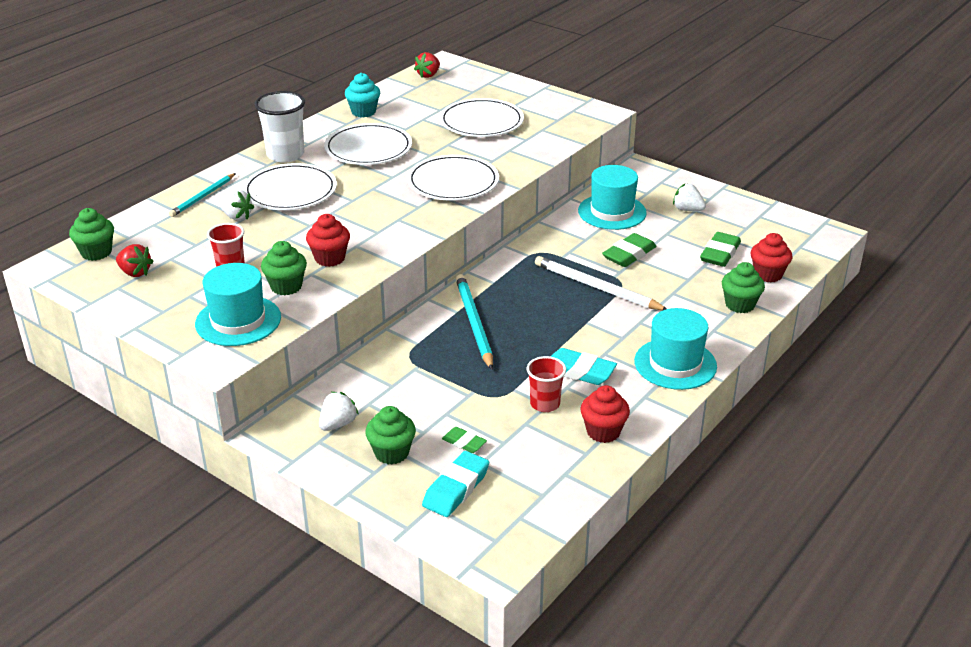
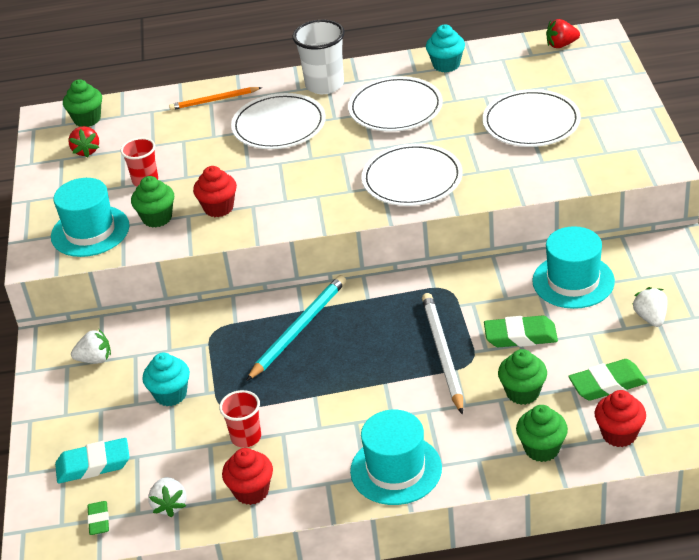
camera: 50 degrees right, 5 degrees up
(203, 197) = (214, 100): turquoise pencil -> orange pencil
(237, 217) = (211, 132): white strawberry -> white strawberry (170, 505)
(391, 453) = (95, 406): green cupcake -> green cupcake (522, 392)
(442, 411) = (170, 394): none -> turquoise cupcake
(464, 442) = (148, 431): green eraser -> green eraser (99, 520)
(579, 371) = (312, 425): turquoise eraser -> none

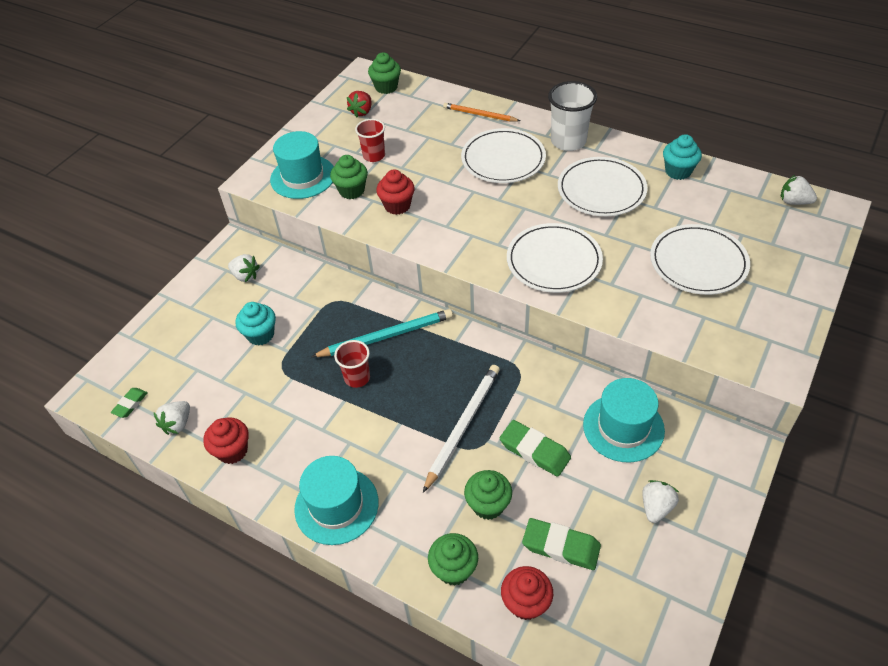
camera: 35 degrees right, 10 degrees up
(93, 465) = (168, 358): turquoise eraser -> none
(246, 437) = (271, 403): red cup -> red cup (357, 378)
(561, 45) = (794, 202): red strawberry -> white strawberry

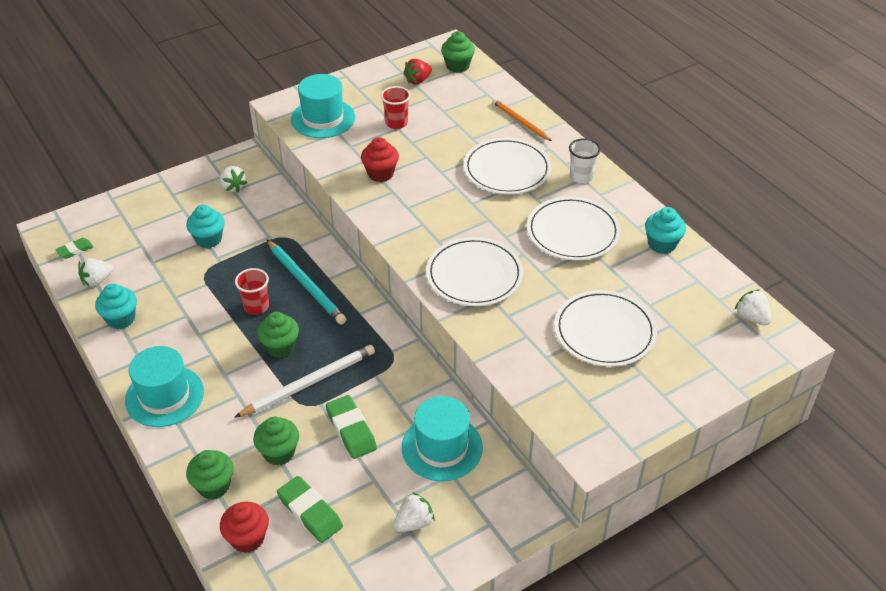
camera: 25 degrees right, 5 degrees down
(232, 451) = (121, 319): red cupcake -> turquoise cupcake
(352, 191) = (353, 146): green cupcake -> green cupcake (280, 347)
(386, 336) = (306, 284): turquoise pencil -> turquoise pencil turned 45 degrees clockwise
(568, 141) = (581, 177): white cup -> white cup, size x0.63

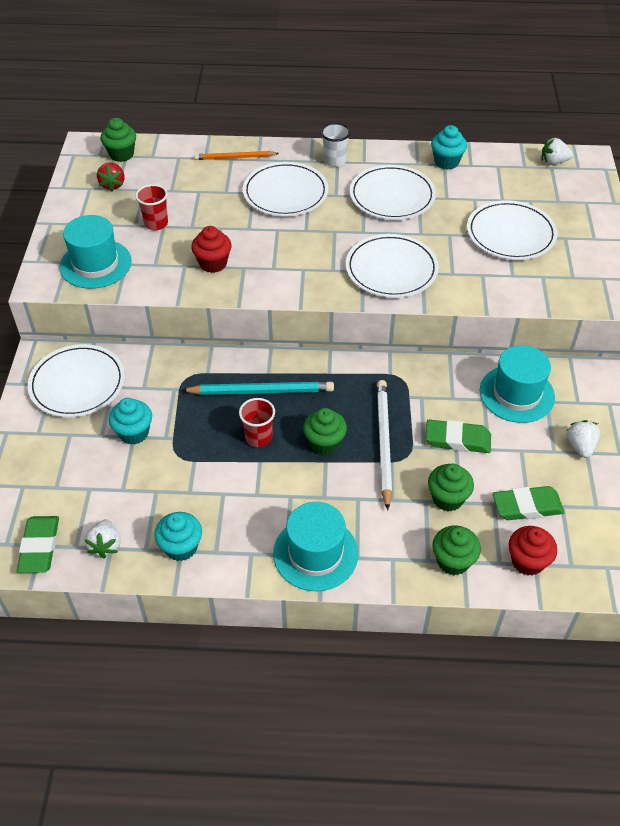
camera: 55 degrees left, 5 degrees up
(75, 250) = (40, 547): green eraser -> green eraser, size x1.70
(233, 187) = (77, 383): white strawberry -> white plate

